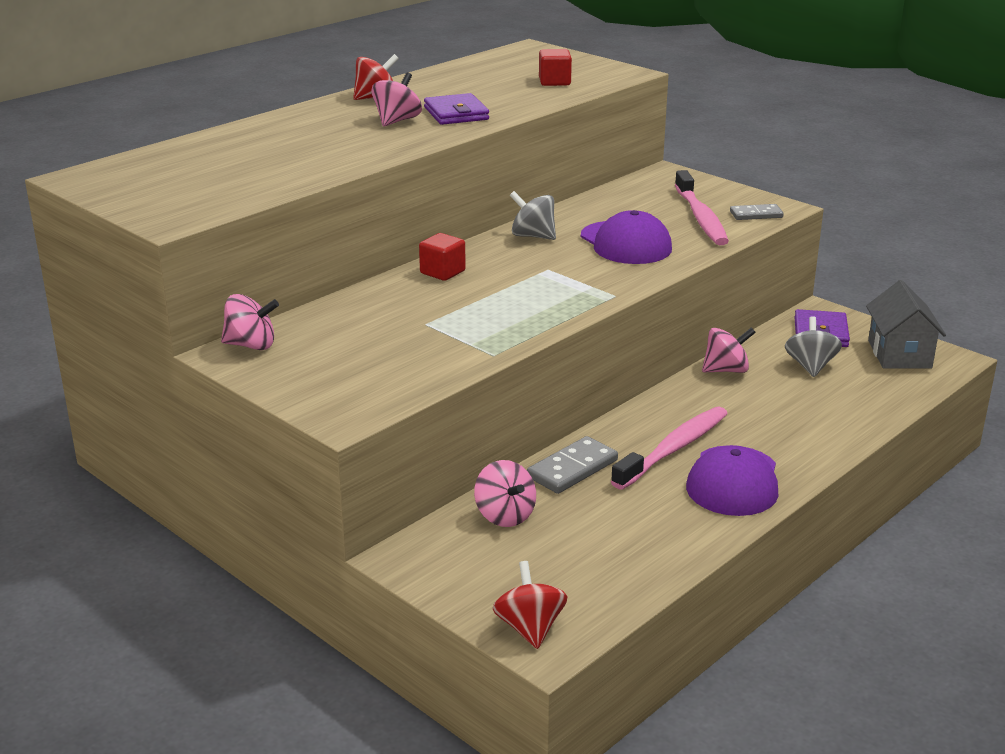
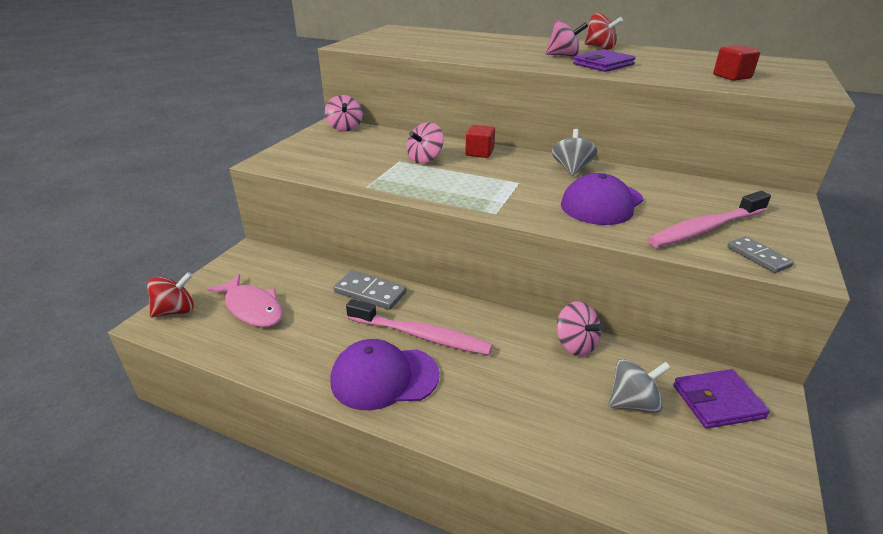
camera: 70 degrees right, 5 degrees up
(505, 515) = (302, 277): pink spinning top -> pink spinning top (425, 159)
(558, 561) = (252, 308): none -> pink fish
(899, 354) = (735, 482): grey house -> none

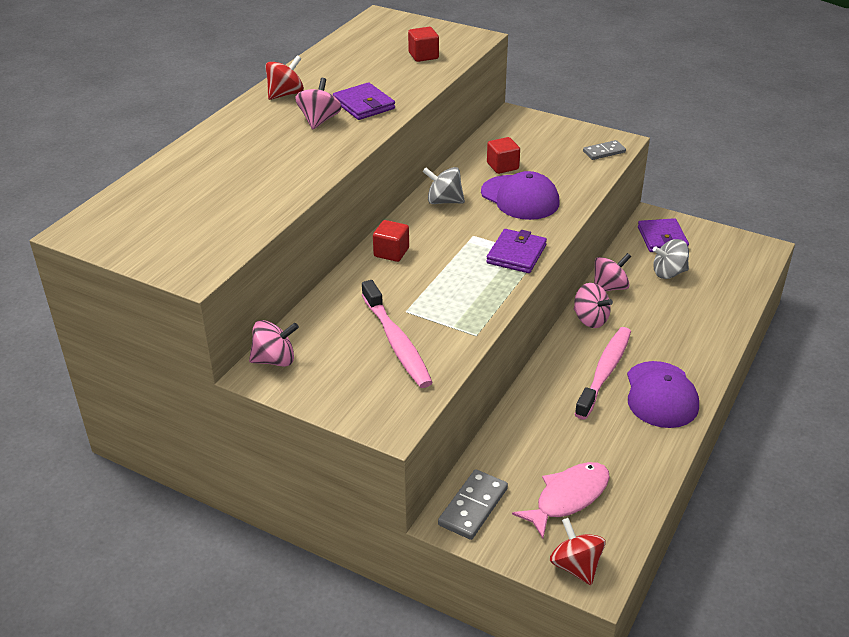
camera: 85 degrees left, 5 degrees up
(370, 292) = (538, 406): grey domino -> grey domino (473, 507)
(425, 159) = (403, 291): pink spinning top -> pink spinning top (590, 319)
(494, 202) = (516, 254): none -> purple wallet
(633, 402) = (668, 273): grey spinning top -> grey spinning top turned 90 degrees counterclockwise
(661, 194) = (502, 166): none -> red cube
(705, 228) = (564, 161): pink toothbrush -> pink toothbrush (396, 342)

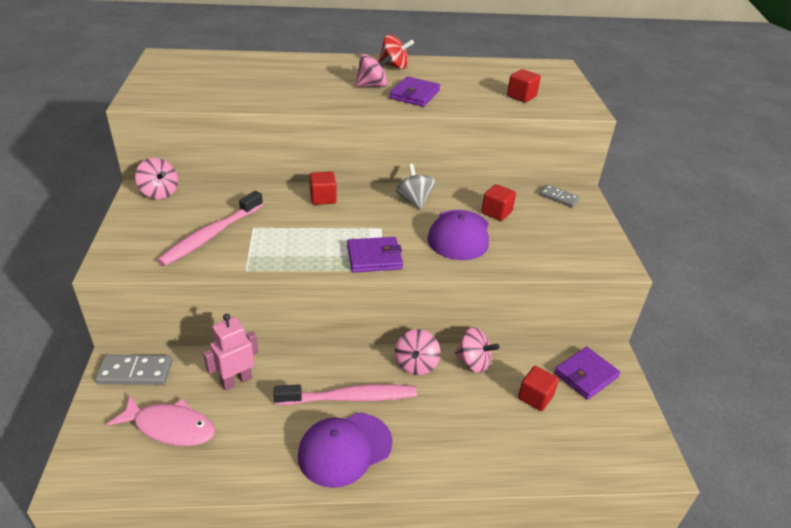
camera: 55 degrees right, 0 degrees up
(535, 437) = (236, 381): none -> pink robot
(575, 566) = (88, 460): red spinning top -> none
(604, 152) = (588, 260): grey domino -> grey domino (559, 197)
(668, 273) = (535, 397): grey spinning top -> red cube

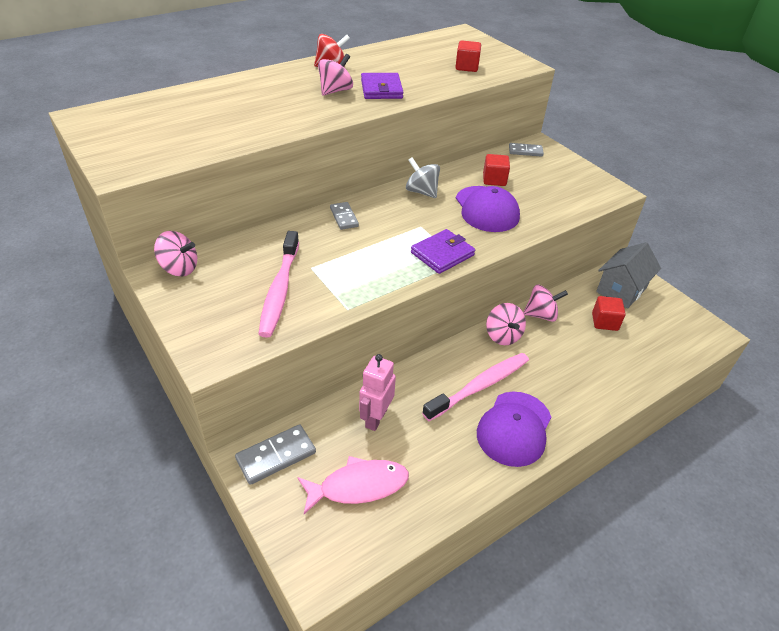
camera: 30 degrees left, 5 degrees up
(323, 198) = (344, 217): red cube -> grey domino
(585, 375) = (621, 290): purple wallet -> grey house

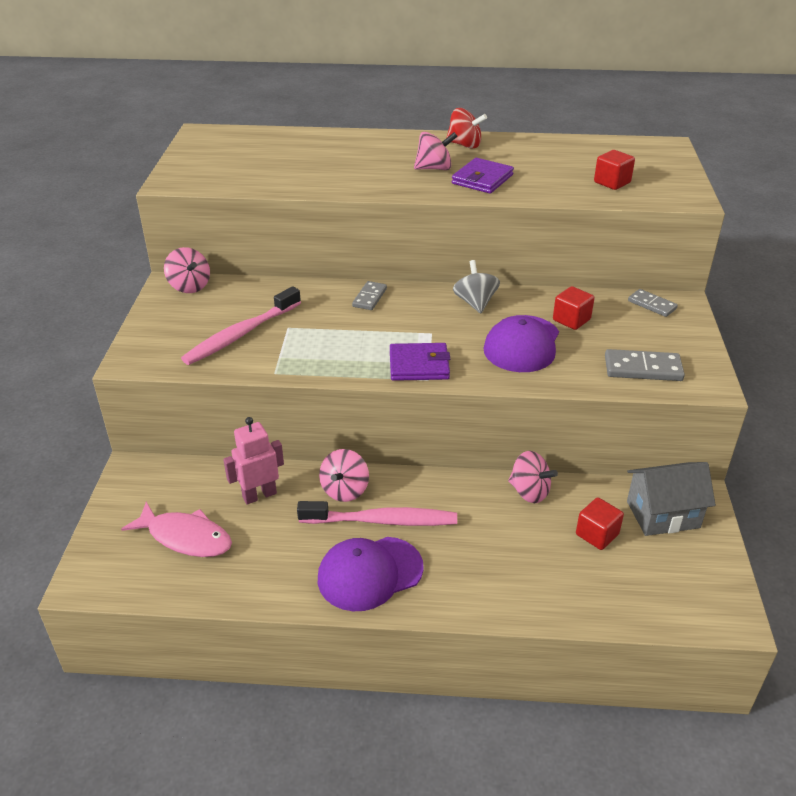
camera: 40 degrees right, 5 degrees down
(276, 456) = (153, 479): grey domino -> grey domino (643, 369)
(503, 336) = (462, 490): pink spinning top -> pink spinning top (345, 490)

